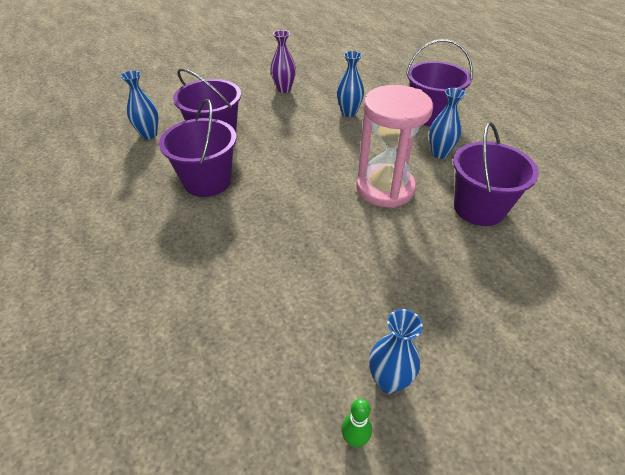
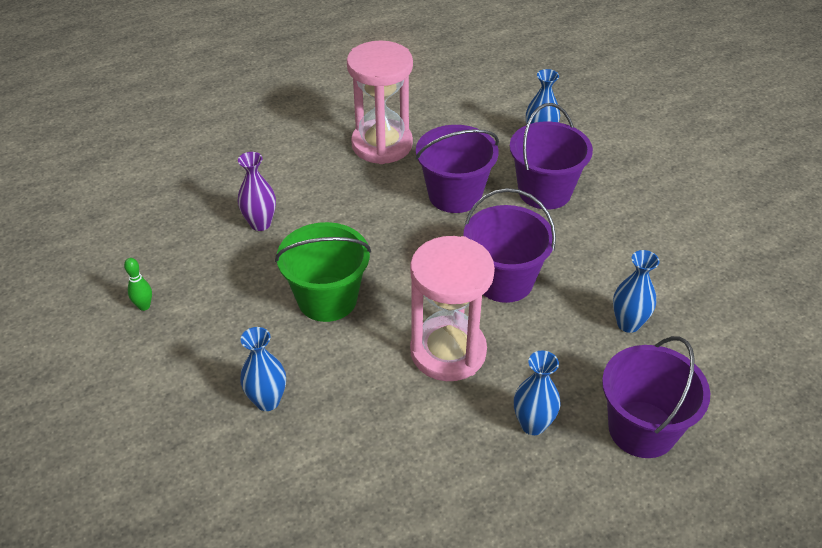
camera: 90 degrees right, 0 degrees up
(117, 228) = (382, 145): none -> pink hourglass
(284, 89) = (681, 250): purple vase -> purple vase (260, 224)
(334, 261) = (327, 299): none -> green bucket
(389, 381) = (186, 331): blue vase -> blue vase (267, 401)
(479, 208) = (409, 449): purple bucket -> purple bucket (504, 281)

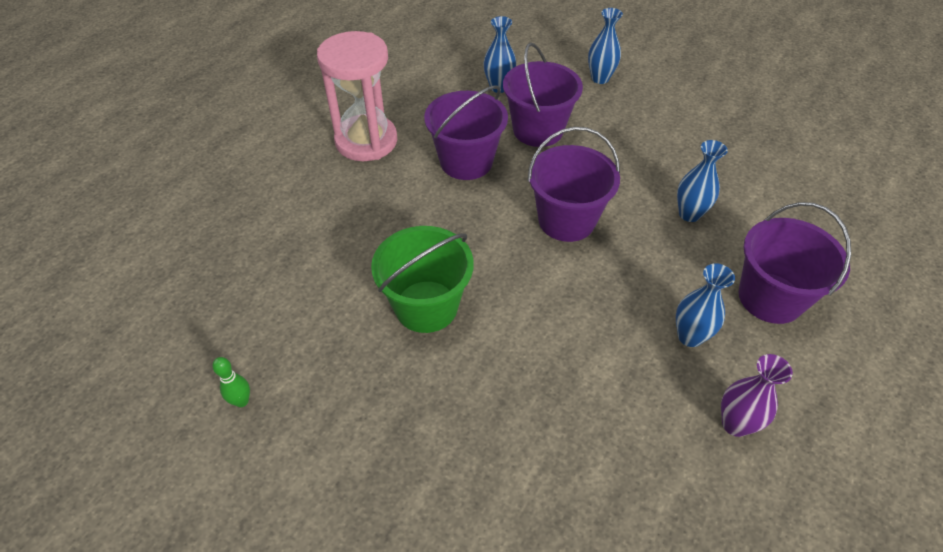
camera: 30 degrees left, 5 degrees up
(260, 224) = (304, 261): purple vase -> purple vase (735, 424)
(267, 401) = (446, 436): blue vase -> blue vase (600, 78)
(448, 352) = (571, 305): pink hourglass -> none

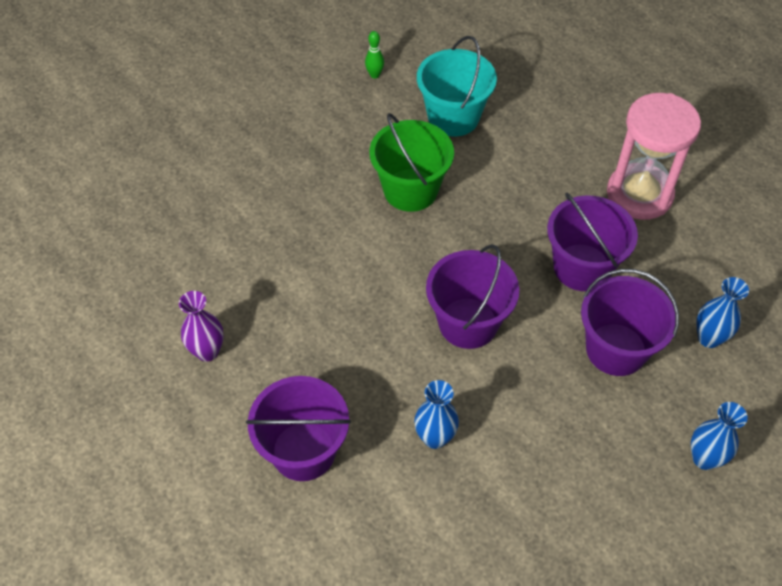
camera: 110 degrees right, 5 degrees up
(301, 297) = (453, 117): none -> turquoise bucket
(690, 336) = (296, 361): blue vase -> none

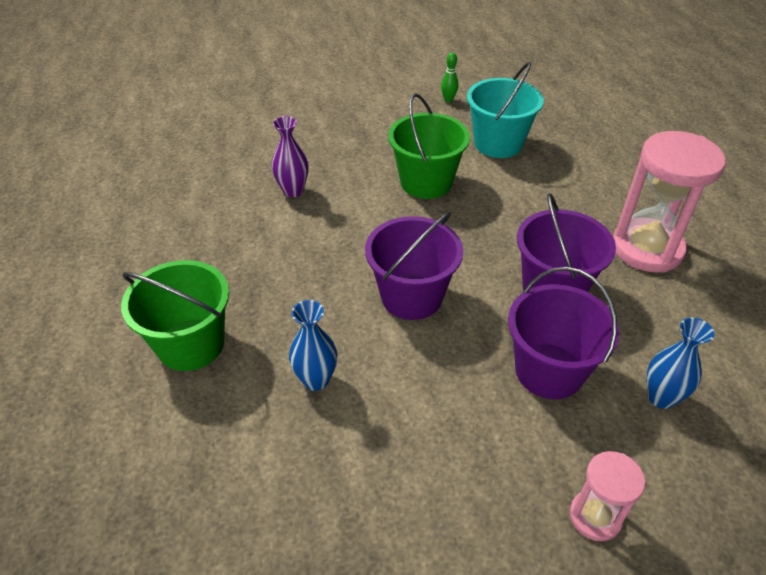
camera: 25 degrees right, 10 degrees down
(207, 351) = (173, 241): purple vase -> purple vase (293, 191)
(303, 451) = (191, 344): purple bucket -> green bucket
(704, 458) = (595, 516): blue vase -> pink hourglass

